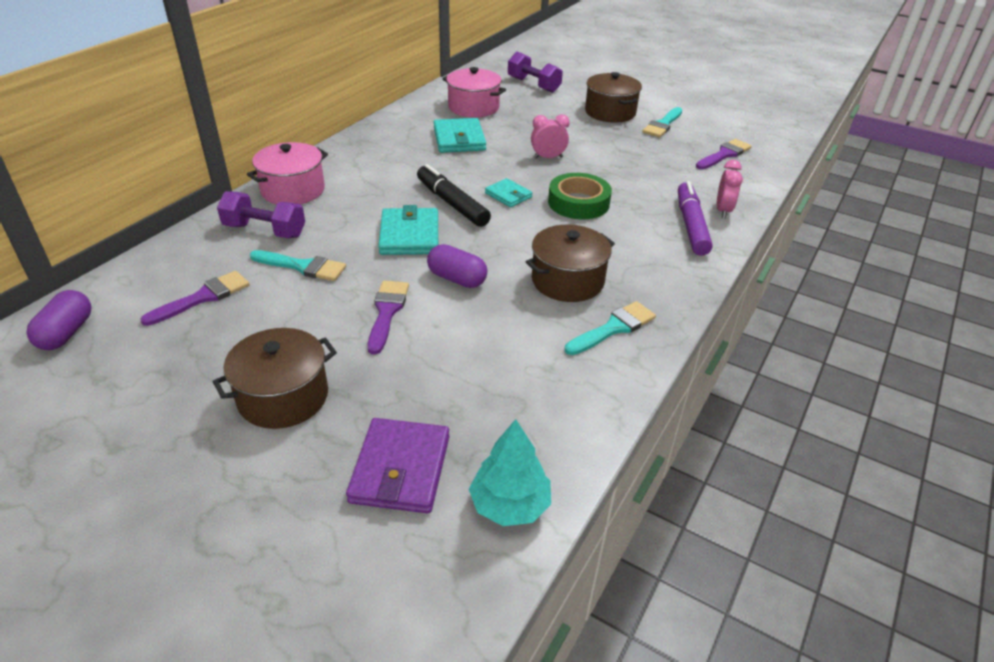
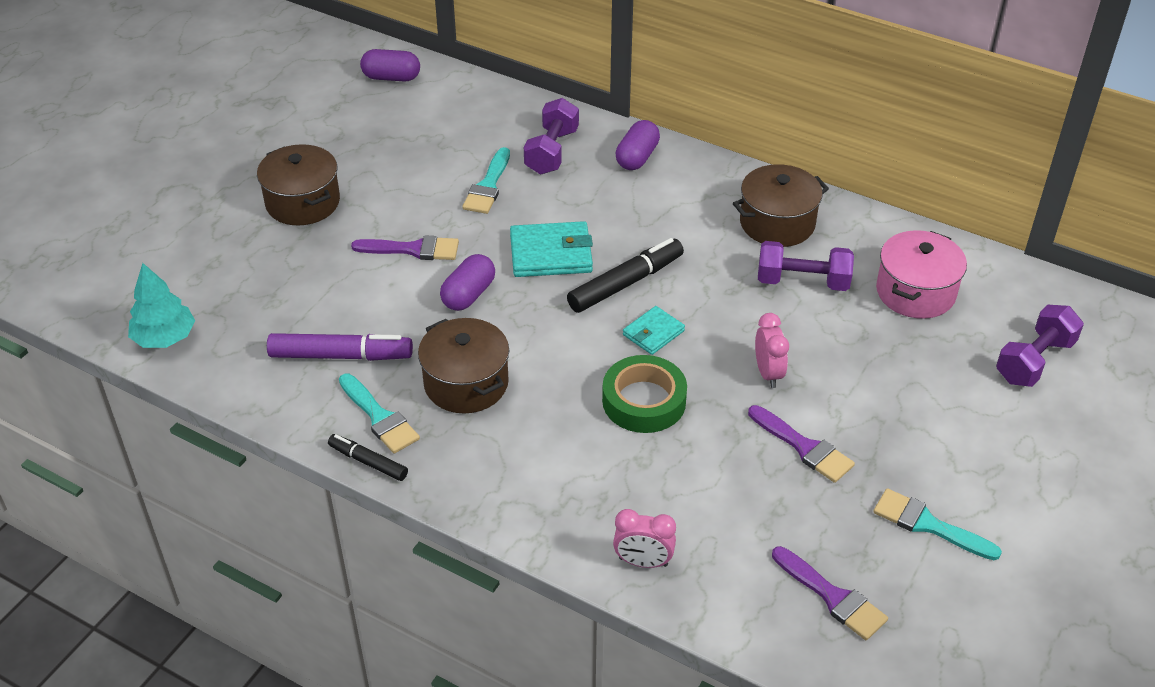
camera: 90 degrees right, 5 degrees up
(203, 297) = (438, 135): purple brush -> purple brush (804, 447)
(293, 190) = (637, 157): pink pot -> purple capsule
(400, 469) = (213, 275): purple wallet -> none
(459, 139) = (802, 282): turquoise wallet -> purple dumbbell
(610, 112) = (956, 456): brown pot -> brown pot (777, 223)
(667, 333) = (368, 462): none -> black marker
(691, 225) = (598, 517): purple marker -> purple marker (341, 355)

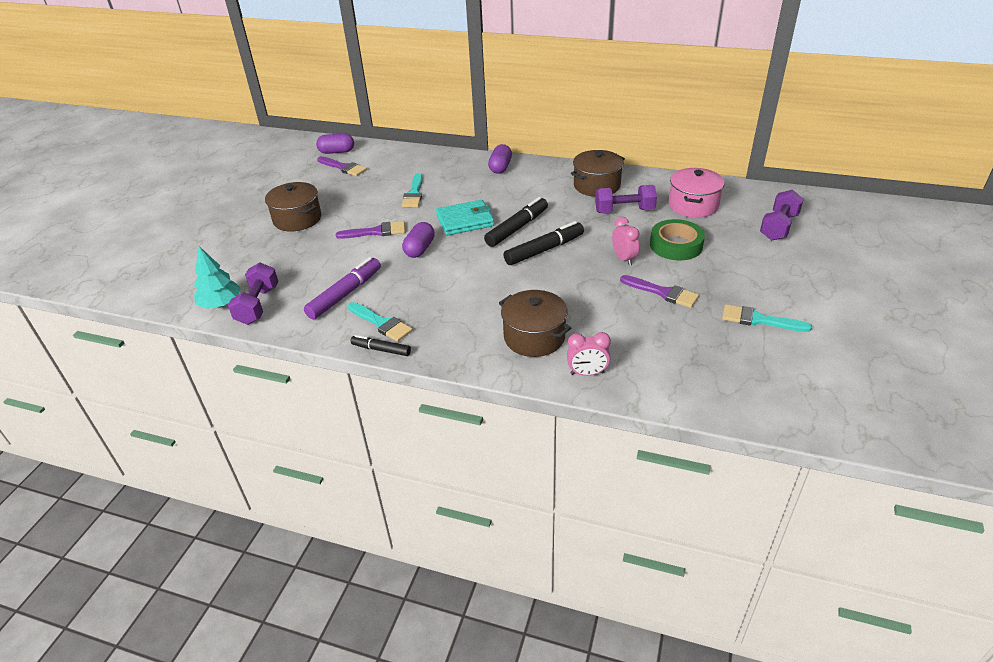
camera: 10 degrees left, 5 degrees down
(341, 355) = (345, 294): purple marker -> purple marker turned 45 degrees counterclockwise
(466, 383) = (433, 295): brown pot -> brown pot (534, 337)
(552, 151) = (447, 172): purple dumbbell -> purple dumbbell (258, 305)
(644, 401) = (552, 285): green tape -> green tape (676, 245)
(653, 333) = (544, 250): turquoise wallet -> black marker
(832, 597) = (718, 370): purple brush -> purple brush (343, 167)

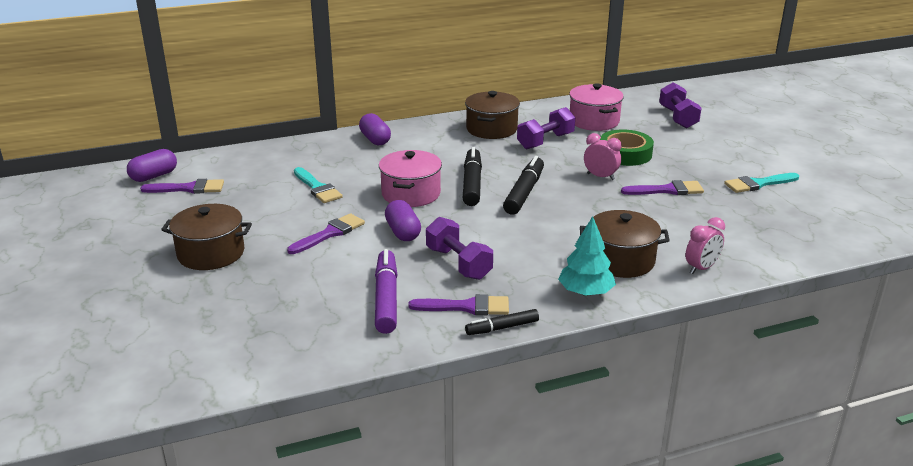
camera: 40 degrees left, 10 degrees down
(221, 304) = (248, 366): turquoise tree -> turquoise tree (586, 292)
(258, 305) = (299, 348): purple dumbbell -> purple dumbbell (458, 263)
(381, 323) = (466, 307): turquoise brush -> purple brush
(465, 220) = (411, 194): turquoise wallet -> pink pot

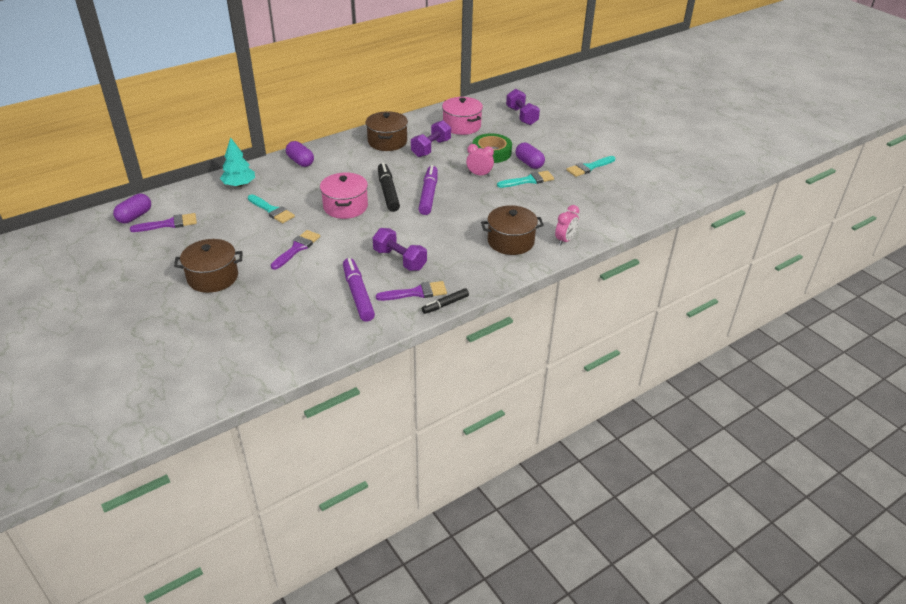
camera: 15 degrees left, 10 degrees up
(403, 232) = (351, 240): purple capsule -> purple capsule (529, 163)
(524, 192) = (428, 195): black marker -> purple marker
(586, 292) = (493, 269): turquoise tree -> turquoise tree (239, 184)
(667, 190) = (528, 180): purple brush -> turquoise brush

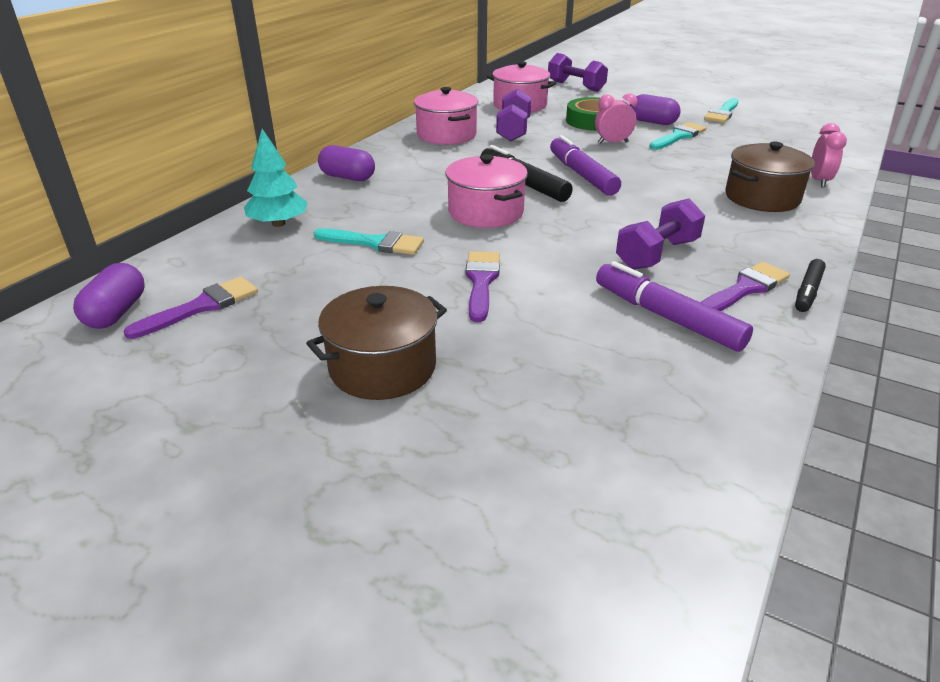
camera: 25 degrees left, 5 degrees down
(387, 142) = (446, 135): brown pot -> pink pot
(400, 260) = (657, 254): purple dumbbell -> purple dumbbell turned 60 degrees counterclockwise

